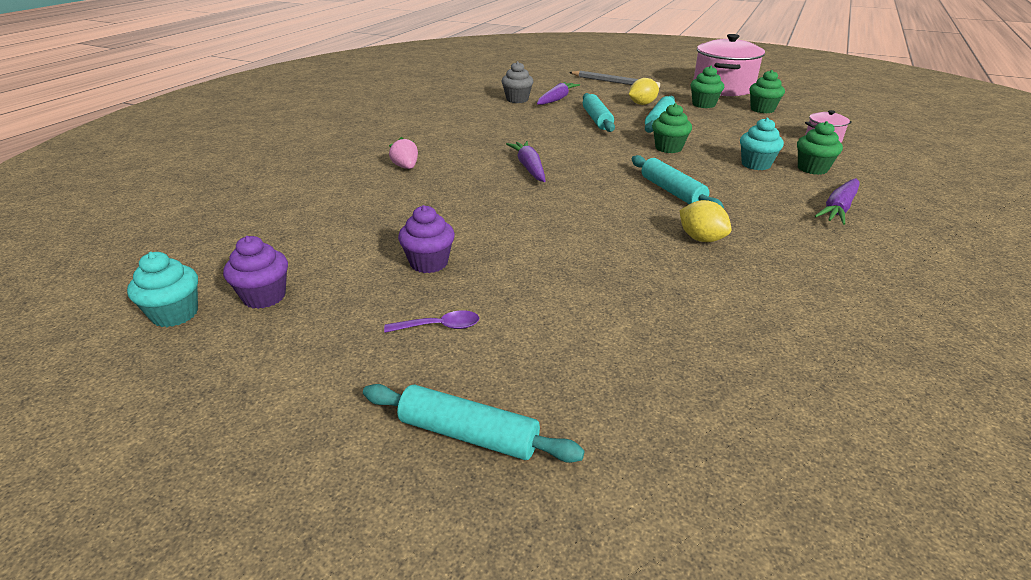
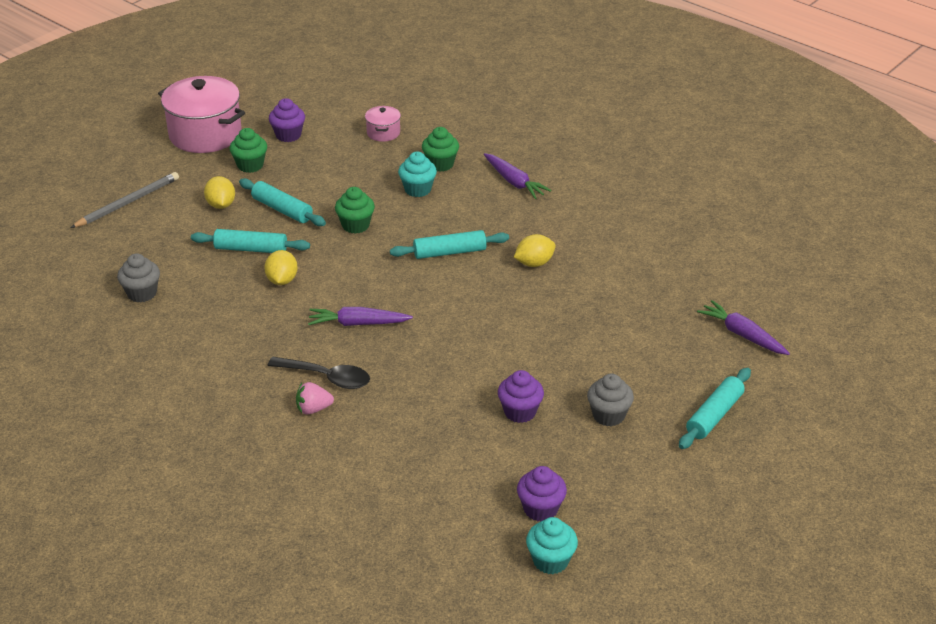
camera: 75 degrees left, 5 degrees up
(440, 326) = (608, 415): purple spoon -> grey cupcake
(449, 166) = (327, 377): none -> black spoon
(556, 99) = (162, 262): purple carrot -> purple carrot (742, 335)
(566, 134) = (282, 280): none -> yellow lemon
(762, 109) = (288, 135): green cupcake -> purple cupcake

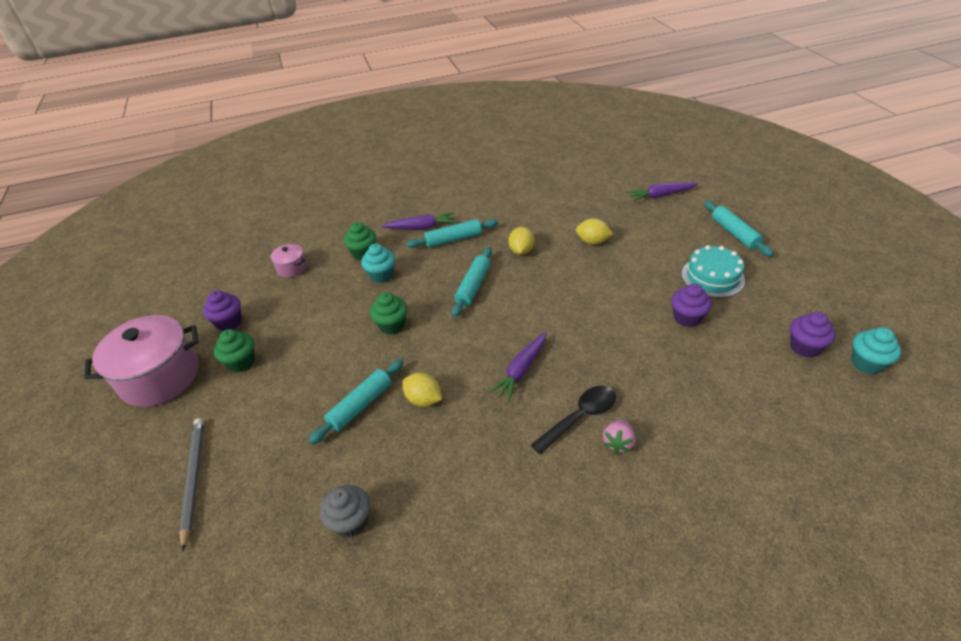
camera: 55 degrees left, 5 degrees up
(221, 205) = (275, 404): yellow lemon -> yellow lemon (592, 242)
(282, 209) = (326, 363): turquoise rolling pin -> turquoise rolling pin (453, 239)
(608, 415) = (712, 277): grey cupcake -> turquoise cake

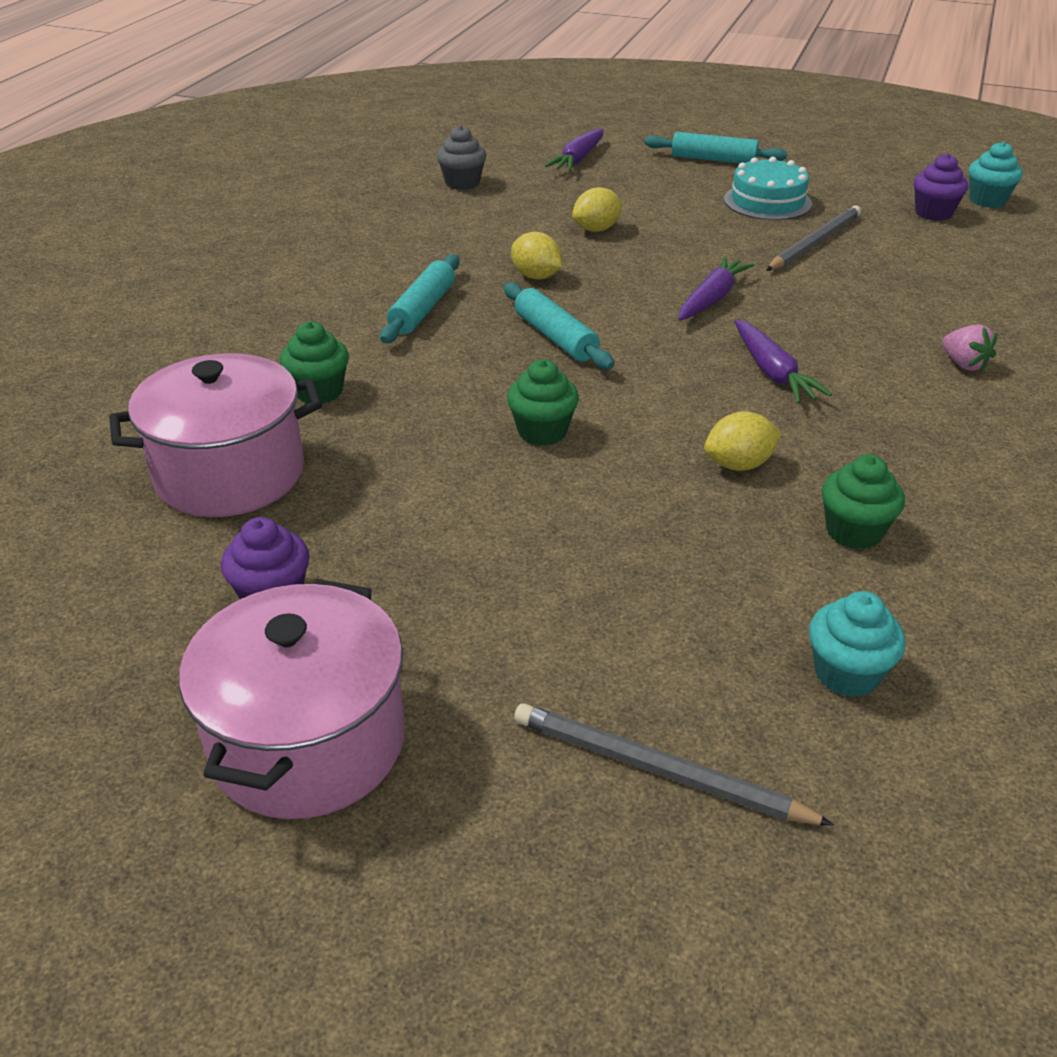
camera: 55 degrees left, 5 degrees down
(241, 362) = (414, 616): green cupcake -> green cupcake (854, 532)
(292, 268) = (230, 474): pink pot -> pink pot, size x2.15
(351, 521) = (914, 615): grey cupcake -> grey cupcake (462, 183)
(360, 405) = (685, 524): turquoise rolling pin -> none
(381, 275) = (406, 397): turquoise cupcake -> turquoise cupcake (846, 674)
(421, 227) = (345, 321): purple carrot -> purple carrot (712, 299)
(580, 417) = (899, 369): black spoon -> none
(687, 318) = (814, 243): purple cupcake -> grey pencil

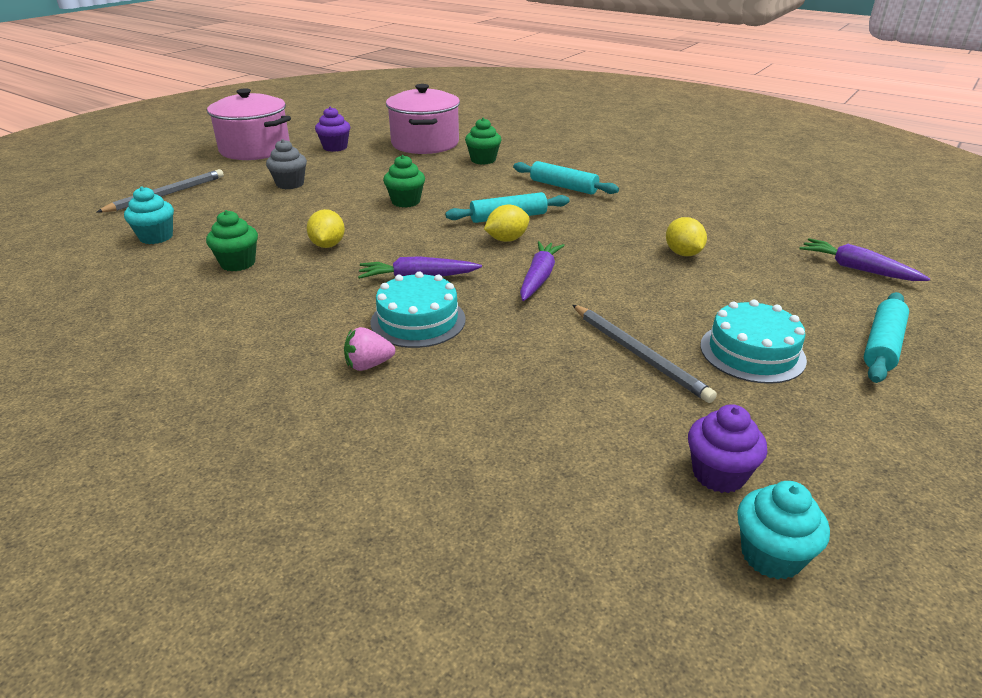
camera: 105 degrees right, 5 degrees down
(462, 183) = (782, 215): grey cupcake -> grey cupcake (290, 184)
(536, 276) = (600, 222): yellow lemon -> yellow lemon (507, 239)
(712, 299) = (539, 278): purple carrot -> purple carrot turned 120 degrees counterclockwise
(862, 353) = (418, 321): none -> turquoise cake

